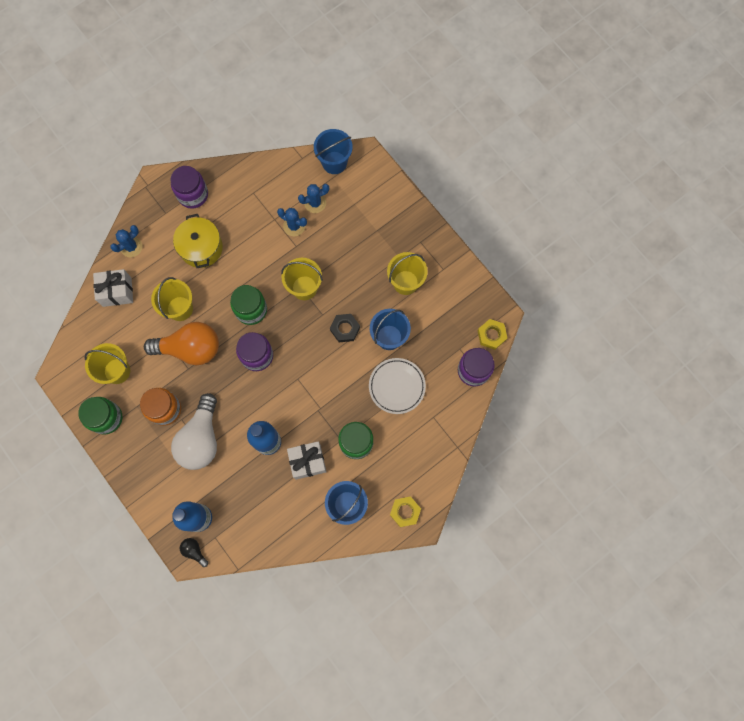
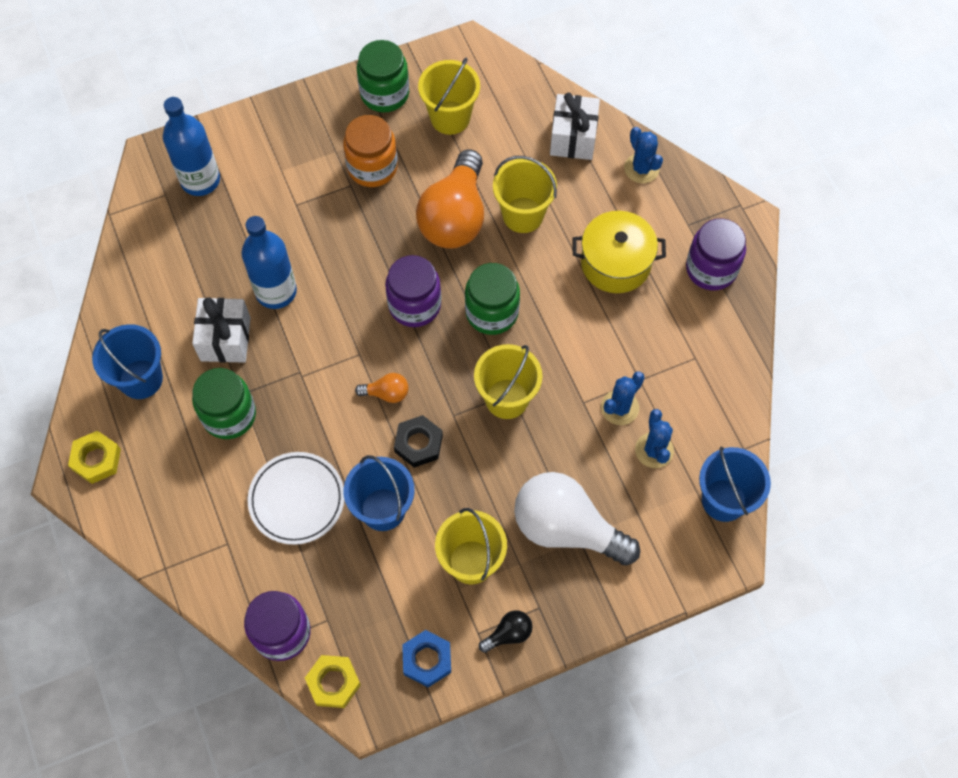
camera: 105 degrees right, 10 degrees down
(194, 551) = (157, 166): black light bulb -> black light bulb (508, 634)
(201, 439) = (312, 204): white light bulb -> white light bulb (566, 528)
(318, 355) = (386, 393): none -> orange light bulb
(465, 291) = (427, 660): none -> blue nut

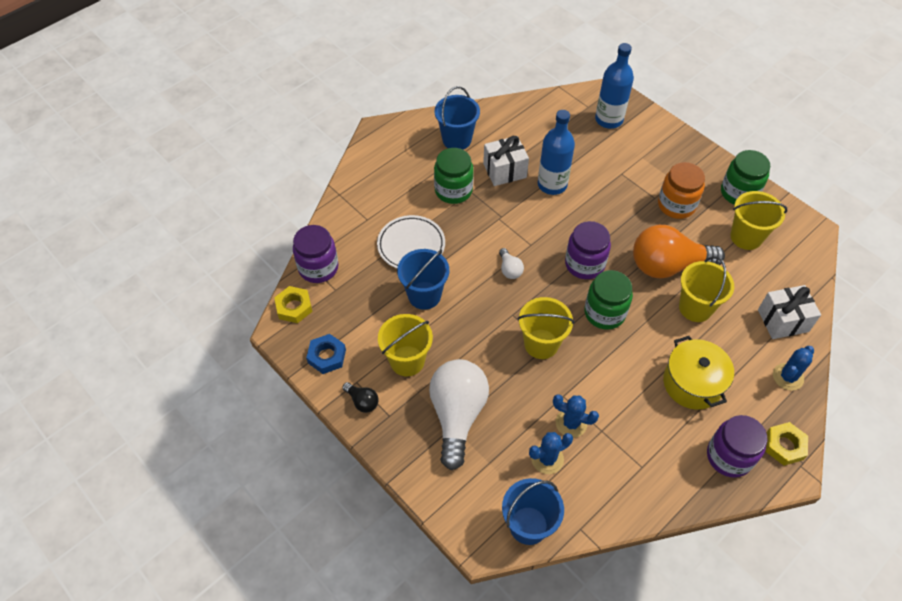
camera: 70 degrees right, 10 degrees down
(96, 459) = (395, 138): yellow nut -> yellow nut (784, 446)
(386, 393) = (509, 269): orange light bulb -> white light bulb
(418, 443) = (481, 300): black nut -> none

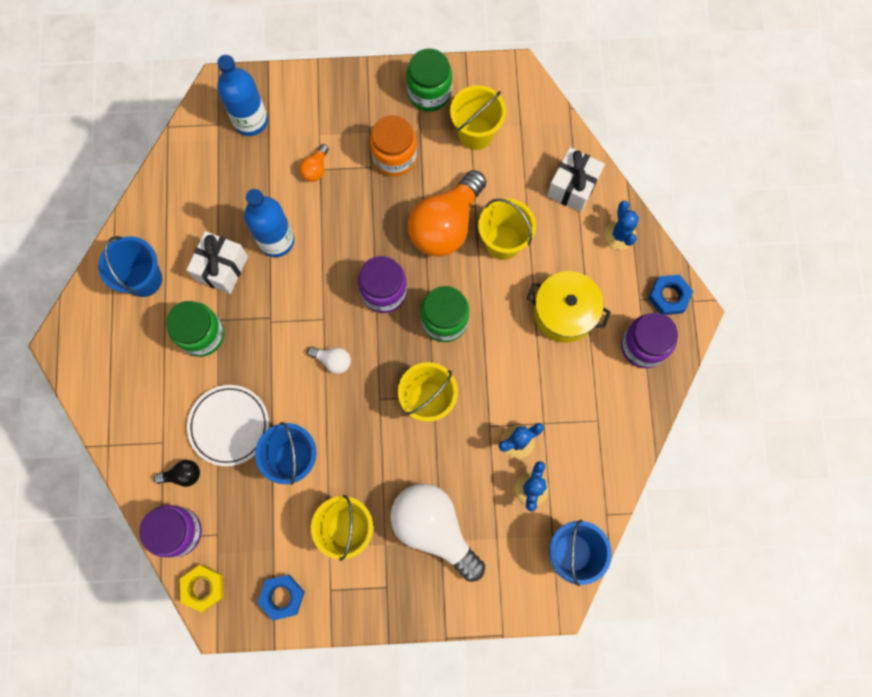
camera: 50 degrees left, 20 degrees up
(362, 401) = (354, 600): black light bulb -> black light bulb (183, 475)
(619, 171) = (315, 169): none -> orange light bulb
(784, 446) = (669, 296): yellow nut -> blue nut

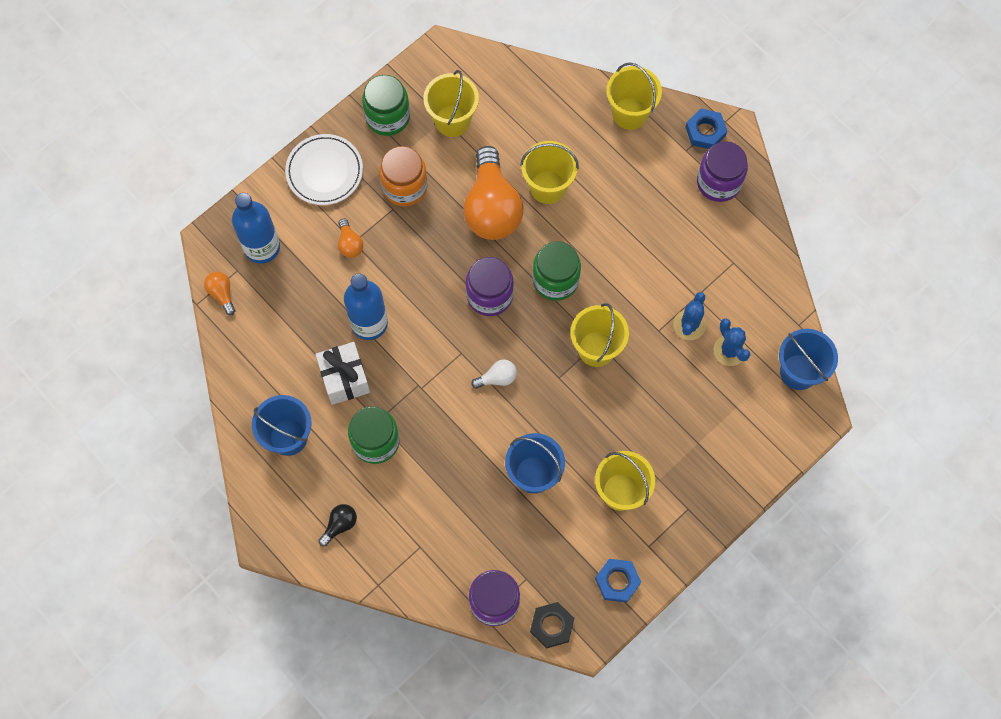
camera: 40 degrees left, 5 degrees down
(183, 475) = (459, 557): black light bulb -> black light bulb (340, 525)
(192, 133) = (222, 294): none -> orange light bulb
(203, 588) = (552, 626): yellow nut -> black nut
(229, 426) = (461, 491): white plate -> white plate (324, 171)
(434, 529) = (685, 438): white light bulb -> none
(564, 313) = (640, 203): yellow pot -> none
(572, 187) = (563, 105): white gift -> none
(620, 234) = (630, 113): blue cactus -> yellow bucket

